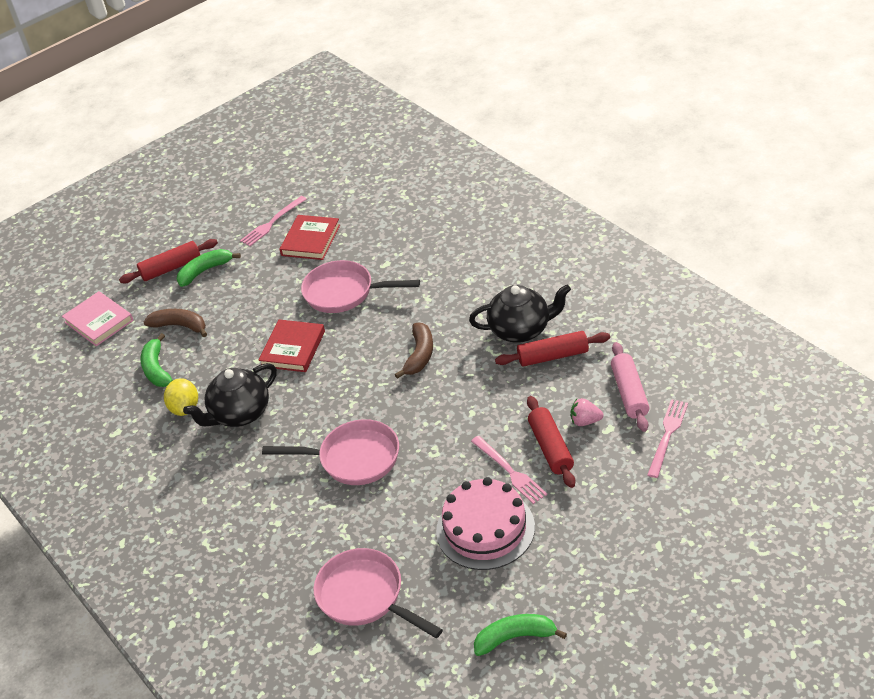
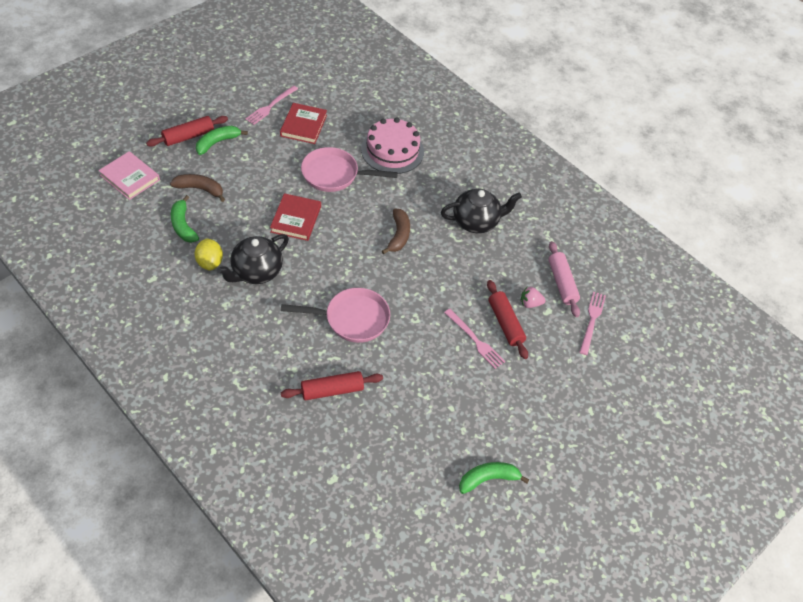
camera: 15 degrees left, 10 degrees up
(365, 596) = (369, 437): pink pan -> none
(485, 529) = (459, 387): pink cake -> pink cake (392, 150)
(553, 356) = (502, 246): red rolling pin -> red rolling pin (332, 390)

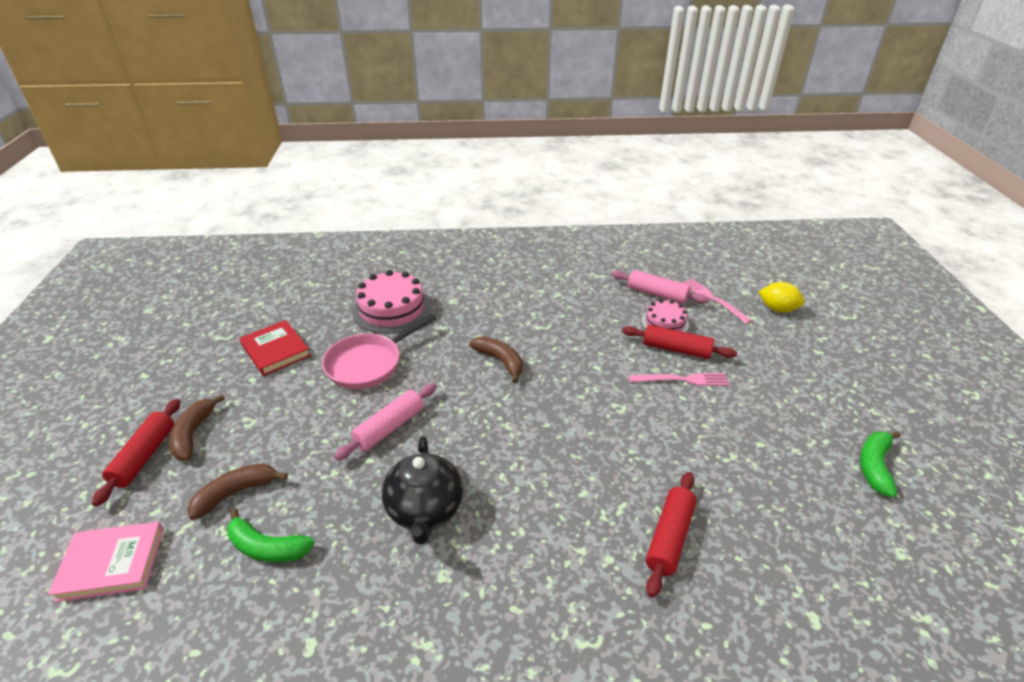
camera: 45 degrees left, 15 degrees down
(210, 262) = (359, 553): yellow lemon -> yellow lemon (777, 309)
(217, 142) = (193, 434): green banana -> brown banana
(271, 106) = (214, 360): pink fork -> none
(296, 219) = (389, 427): red book -> pink rolling pin
(352, 319) = (577, 458): pink pan -> none
(476, 222) = (538, 304): black teapot -> none
(530, 303) = (665, 323): pink strawberry -> pink cake

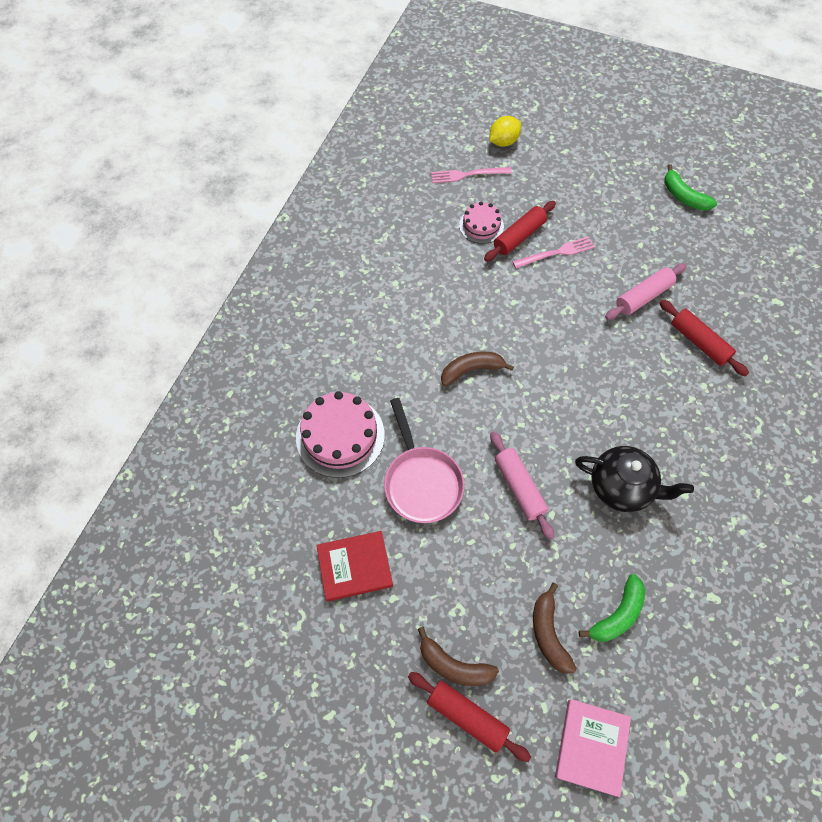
camera: 65 degrees left, 25 degrees up
(657, 294) = (438, 209): pink rolling pin -> pink rolling pin (643, 297)
(681, 380) = (556, 253): pink fork -> pink fork turned 45 degrees clockwise

